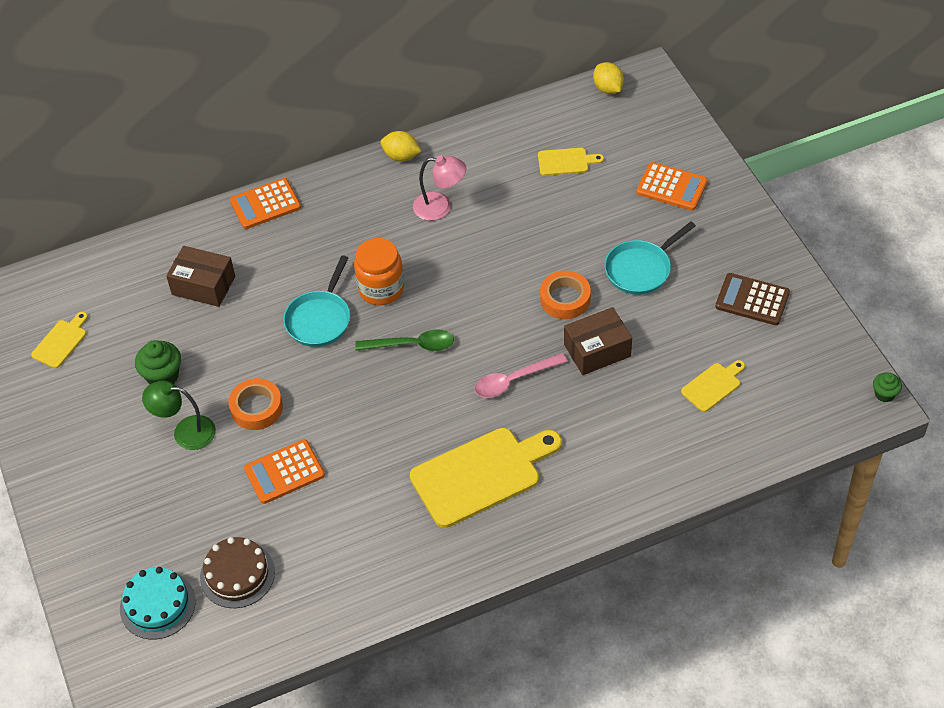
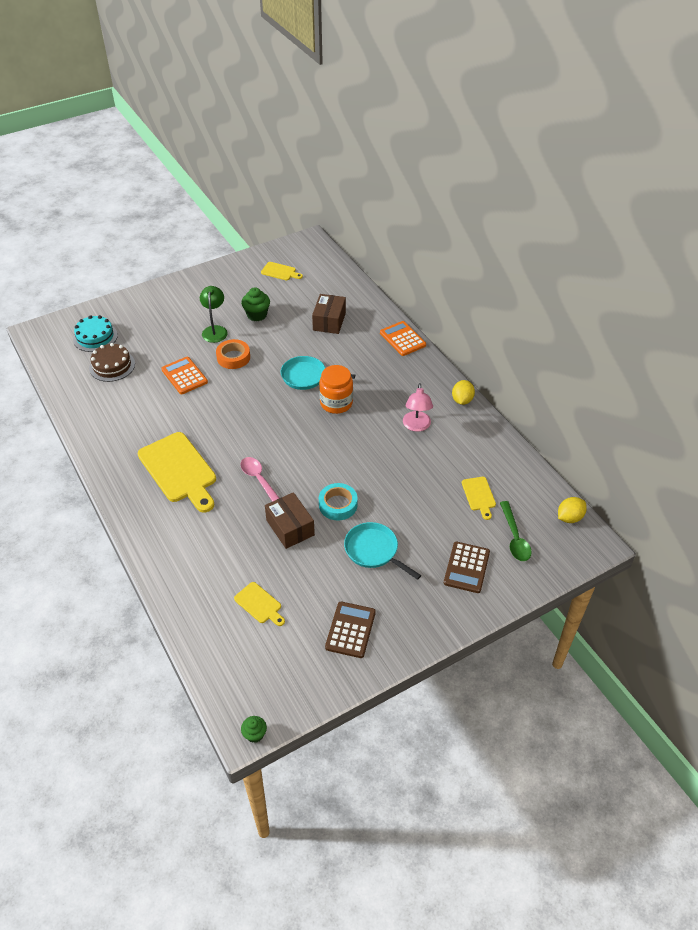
camera: 80 degrees right, 5 degrees down
(412, 345) = (288, 424): green spoon -> green spoon (514, 537)
(565, 299) = (338, 505): orange tape -> turquoise tape
(671, 187) = (466, 567): orange calculator -> brown calculator

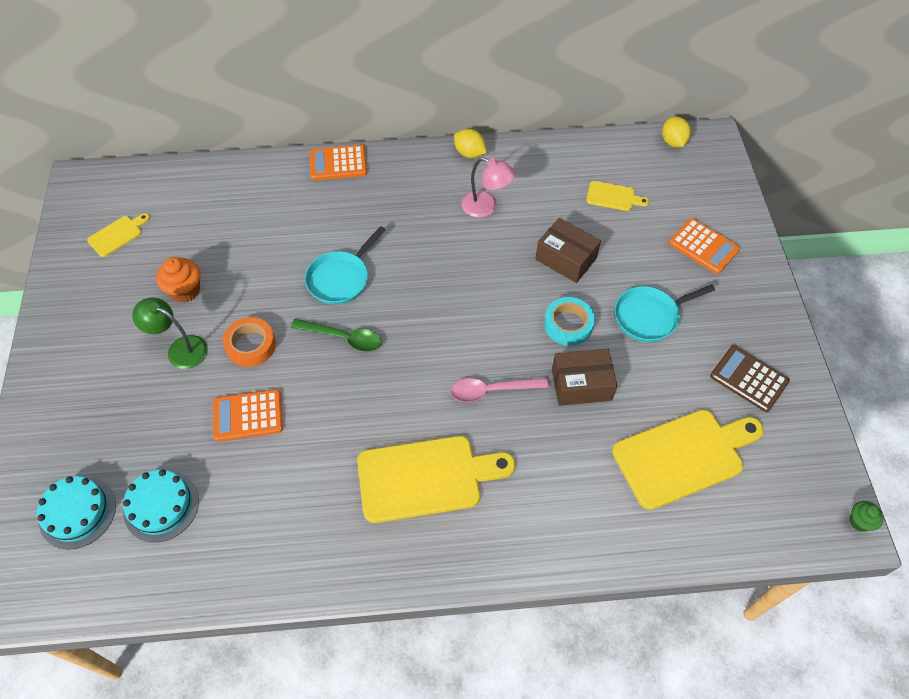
camera: 65 degrees left, 10 degrees up
(112, 366) = (161, 506): brown cake -> turquoise cake
(257, 315) = (185, 290): green cupcake -> orange cupcake
(259, 604) = (683, 456): yellow cutting board -> yellow cutting board, size x2.08
(329, 321) = (256, 219): brown box -> brown box (566, 259)
(336, 403) = (405, 266): orange jar -> none
(466, 567) = (703, 246): brown calculator -> orange calculator
(514, 537) = (680, 193): green spoon -> green spoon (343, 338)

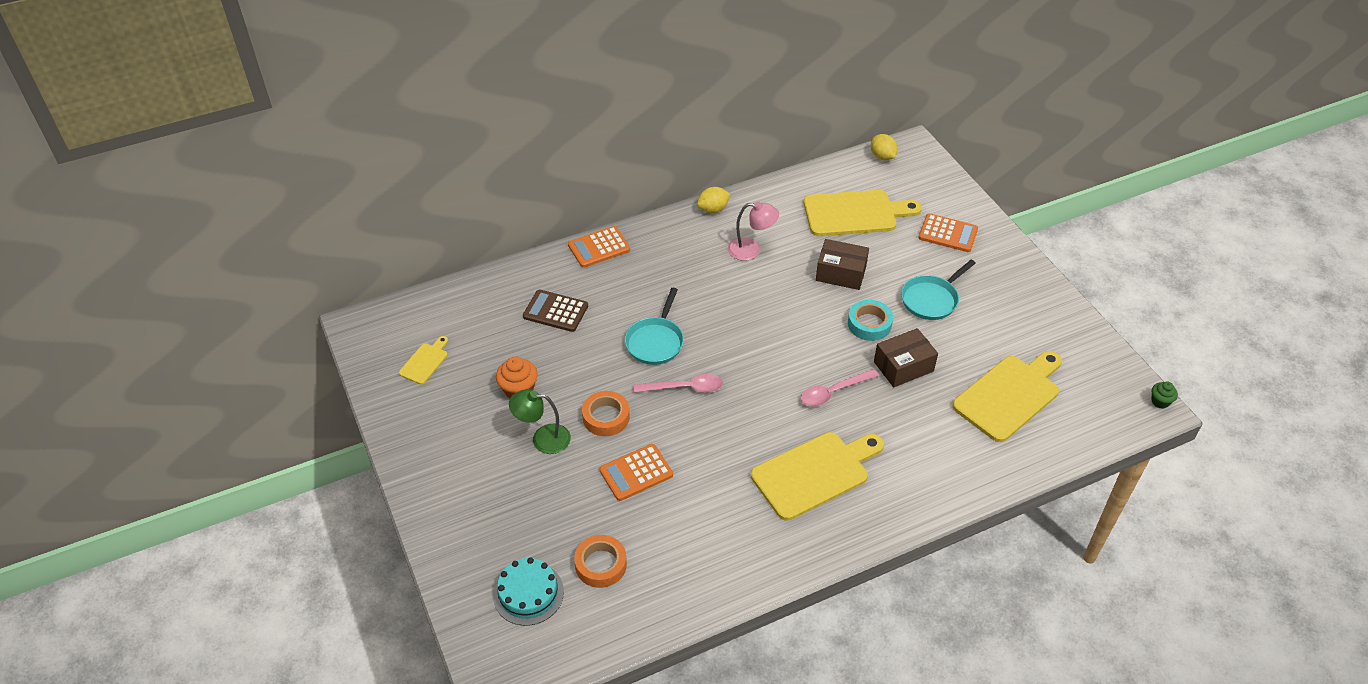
camera: 20 degrees left, 10 degrees down
(161, 506) = (601, 564): turquoise cake -> orange tape
(343, 338) = (685, 388): green spoon -> pink spoon
(469, 153) = (713, 209): yellow lemon -> yellow lemon turned 45 degrees counterclockwise
(613, 197) = (855, 213): yellow cutting board -> yellow cutting board, size x2.08
(749, 379) = (1031, 324): brown calculator -> brown calculator (555, 311)

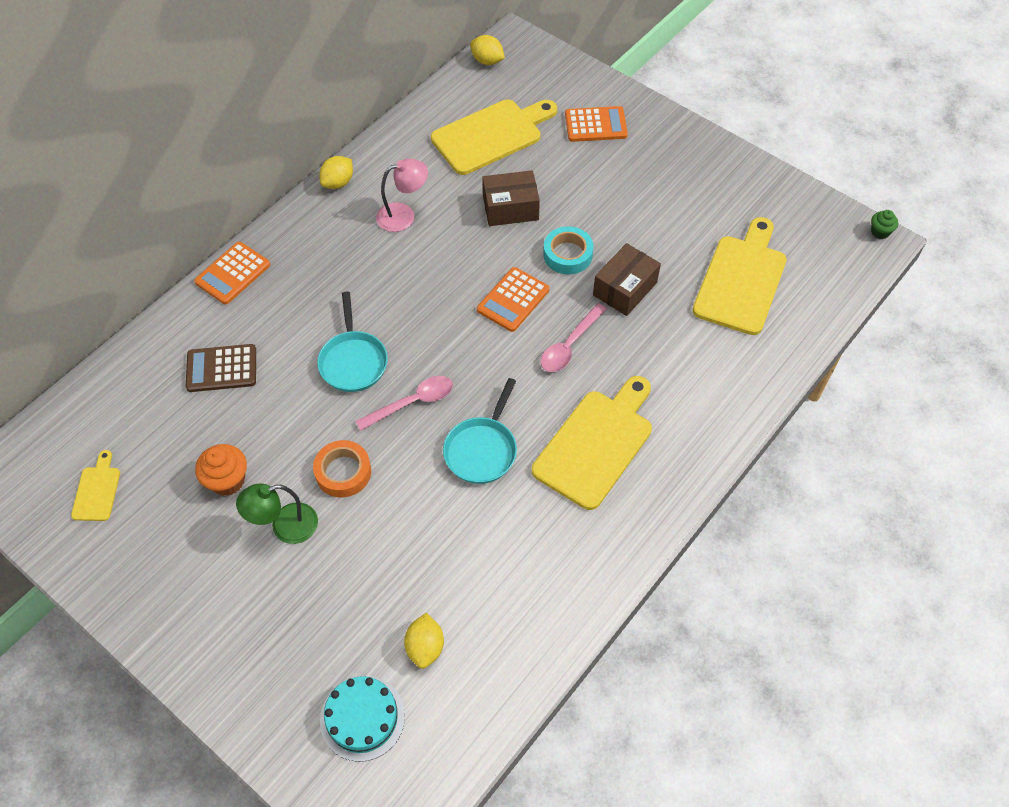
camera: 25 degrees left, 10 degrees up
(601, 564) = (425, 647): orange tape -> yellow lemon
(636, 473) = (409, 523): orange calculator -> orange calculator (513, 300)
(931, 299) = (616, 203): turquoise pan -> turquoise pan (482, 449)

